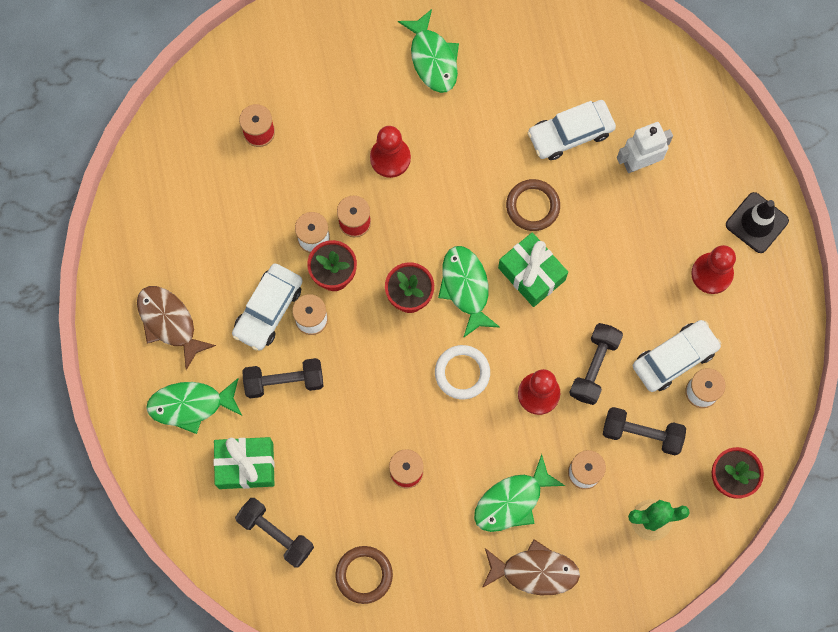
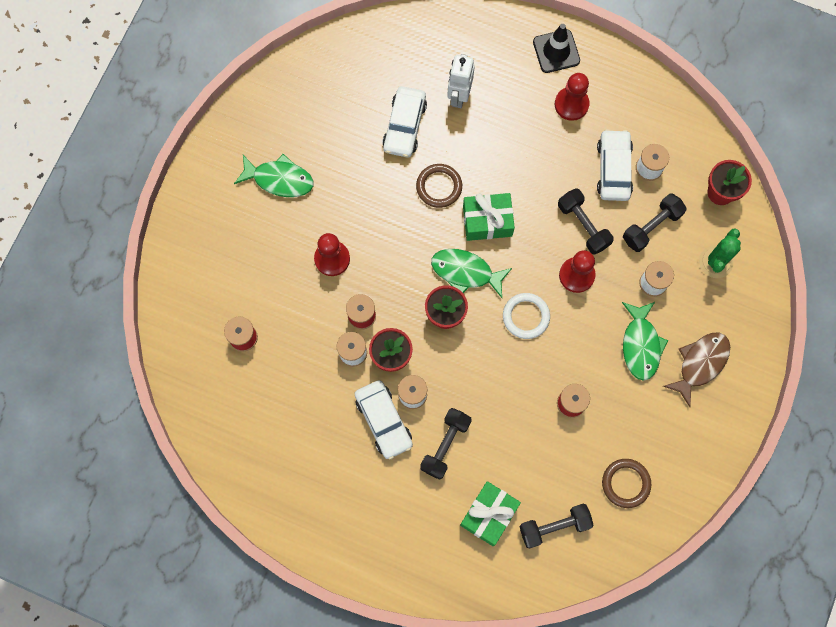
camera: 55 degrees left, 0 degrees up
(169, 323) = (342, 499): brown fish -> none
(191, 405) = (416, 525): green fish -> none

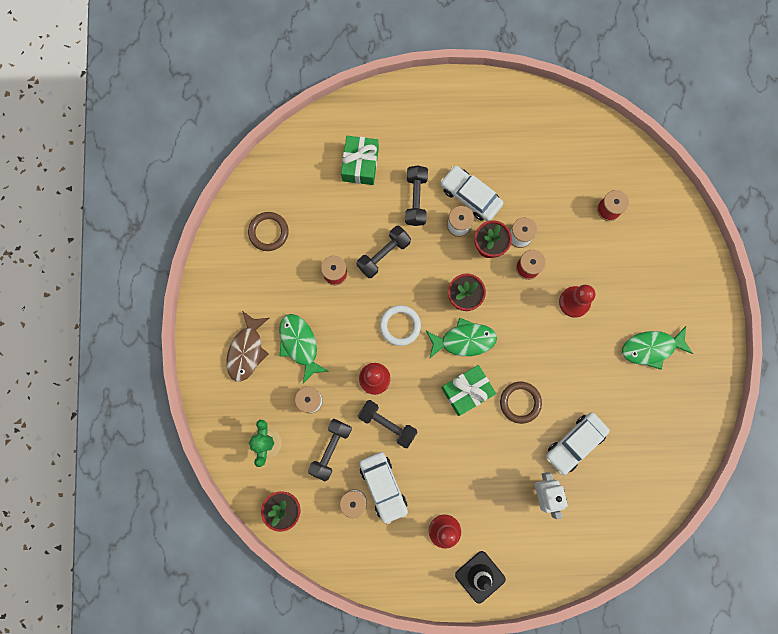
camera: 155 degrees right, 5 degrees up
(404, 126) = (575, 443): white car -> white car turned 120 degrees counterclockwise
(554, 526) = (308, 177): black dumbbell -> black dumbbell (383, 254)

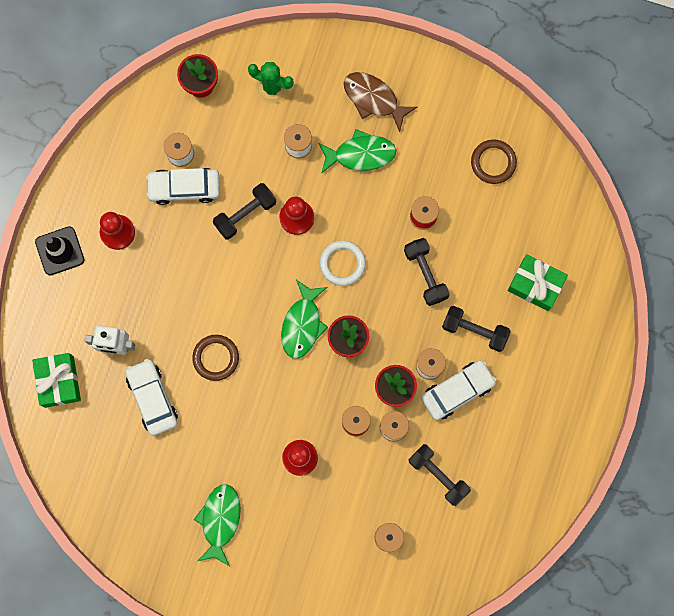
camera: 110 degrees right, 0 degrees up
(331, 449) = (241, 148): black dumbbell -> black dumbbell (438, 475)
(467, 391) = (248, 307): green gift -> green gift (59, 381)

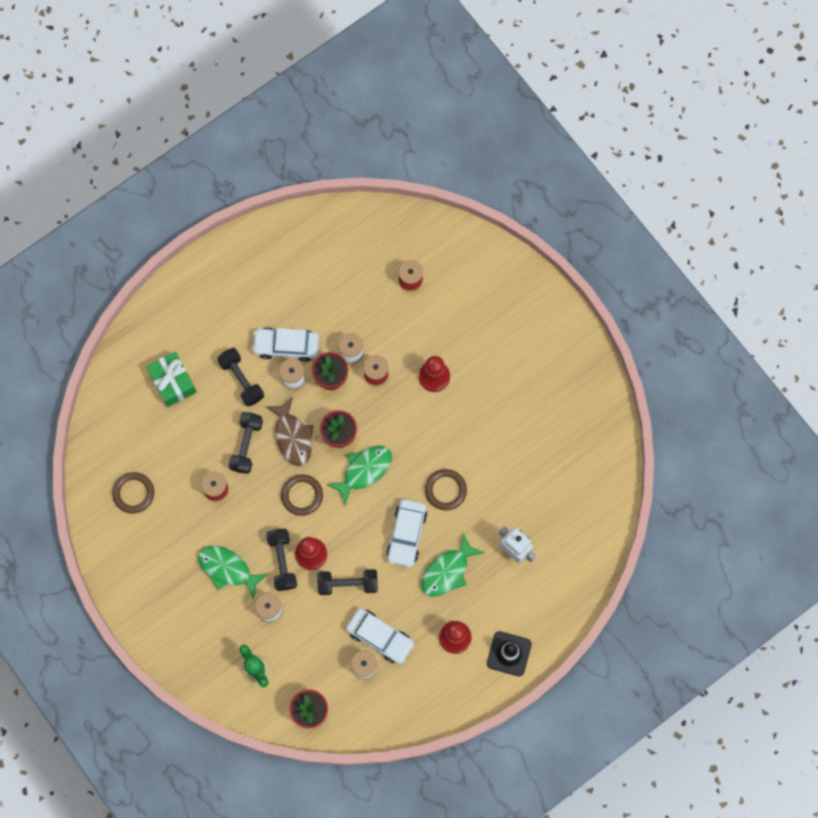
camera: 145 degrees left, 5 degrees down
(59, 381) = (575, 553): green gift -> none
(152, 398) = (513, 492): white car -> white car (406, 534)
(220, 520) = (523, 372): green fish -> green fish (447, 571)
(342, 263) = (302, 495): white ring -> brown ring
(374, 99) = (186, 605): brown fish -> brown fish (292, 436)
(438, 475) = (344, 297): black dumbbell -> black dumbbell (282, 561)

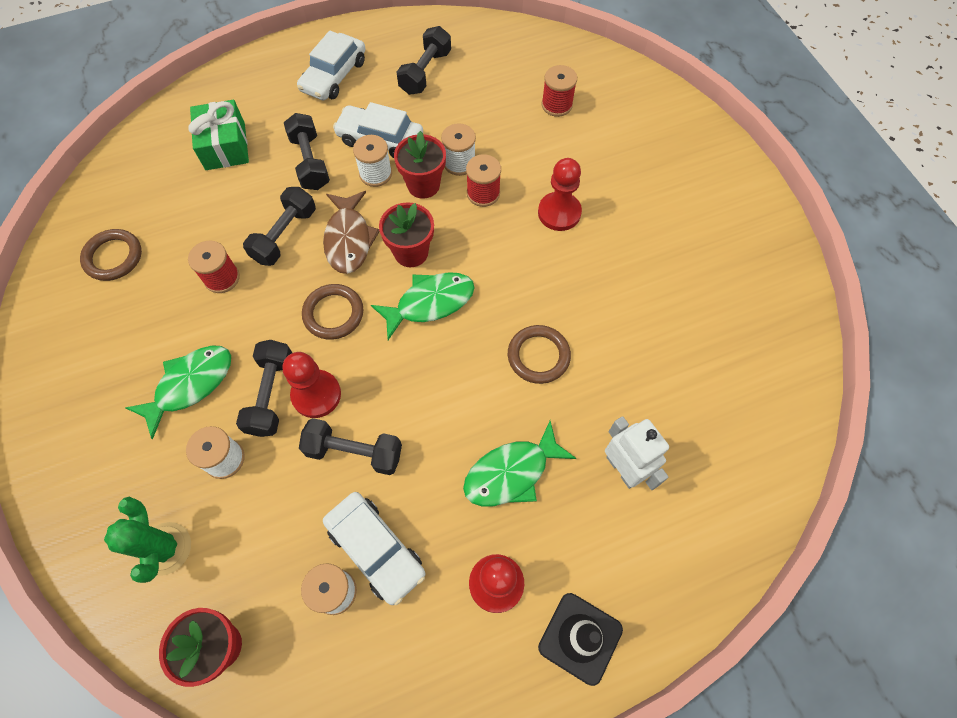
camera: 15 degrees right, 10 degrees down
(228, 569) = (190, 385): green fish -> green fish turned 90 degrees clockwise
(301, 273) = (425, 72): none -> black dumbbell
(406, 534) = (464, 403): white car -> white car (334, 76)

